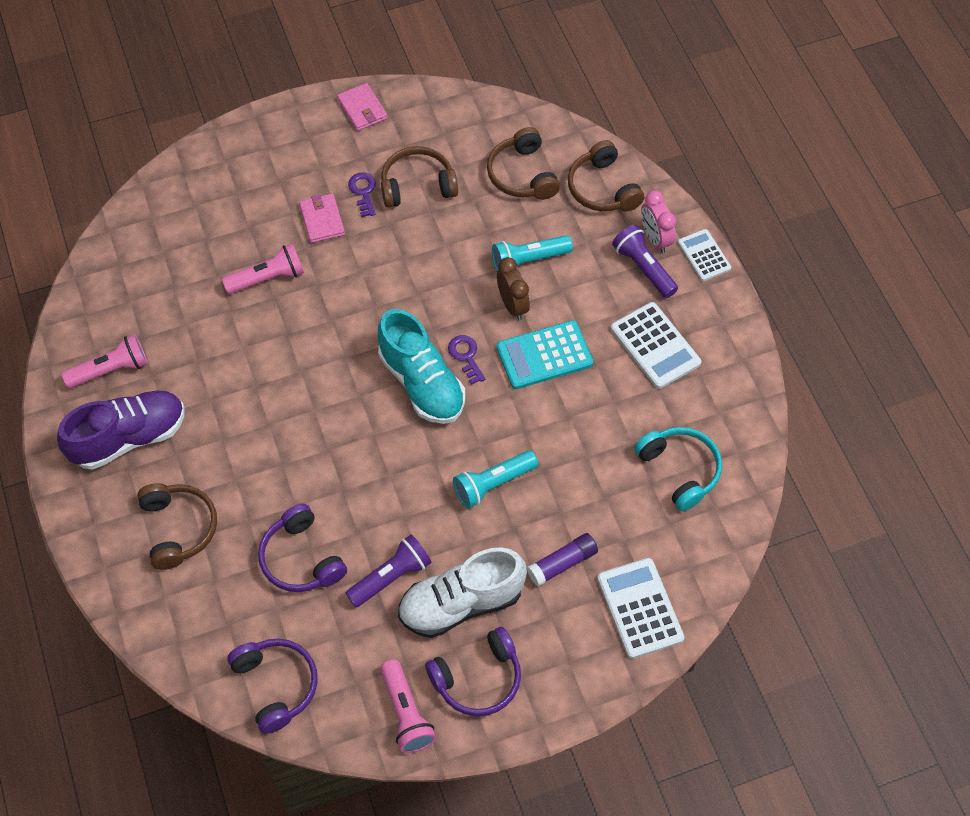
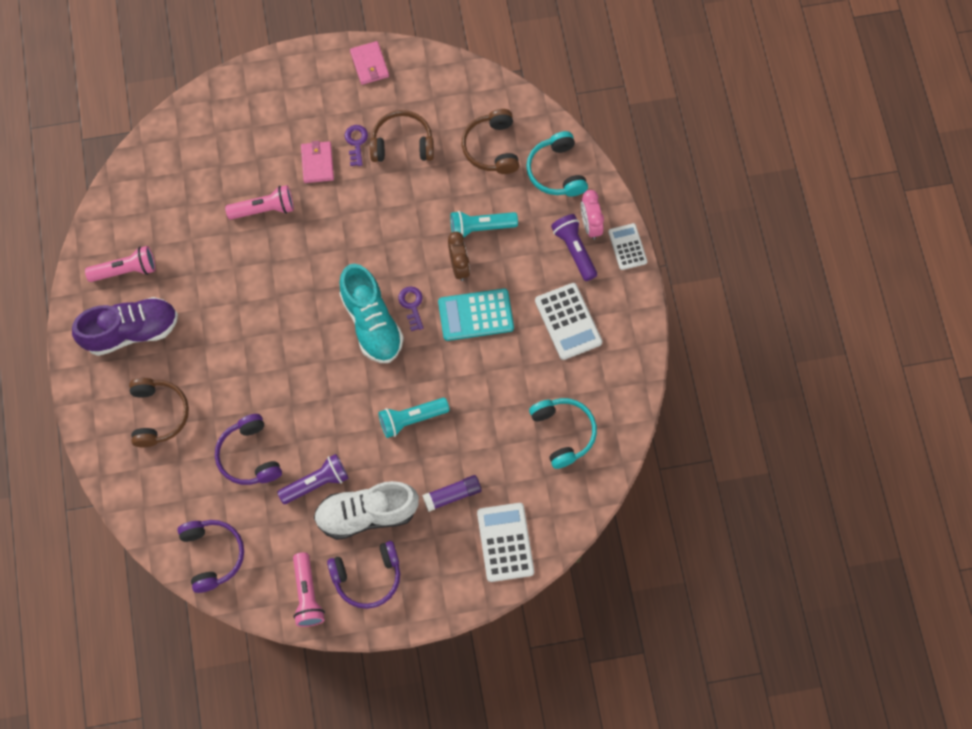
camera: 10 degrees right, 10 degrees up
(602, 188) = (556, 171): brown headphones -> turquoise headphones

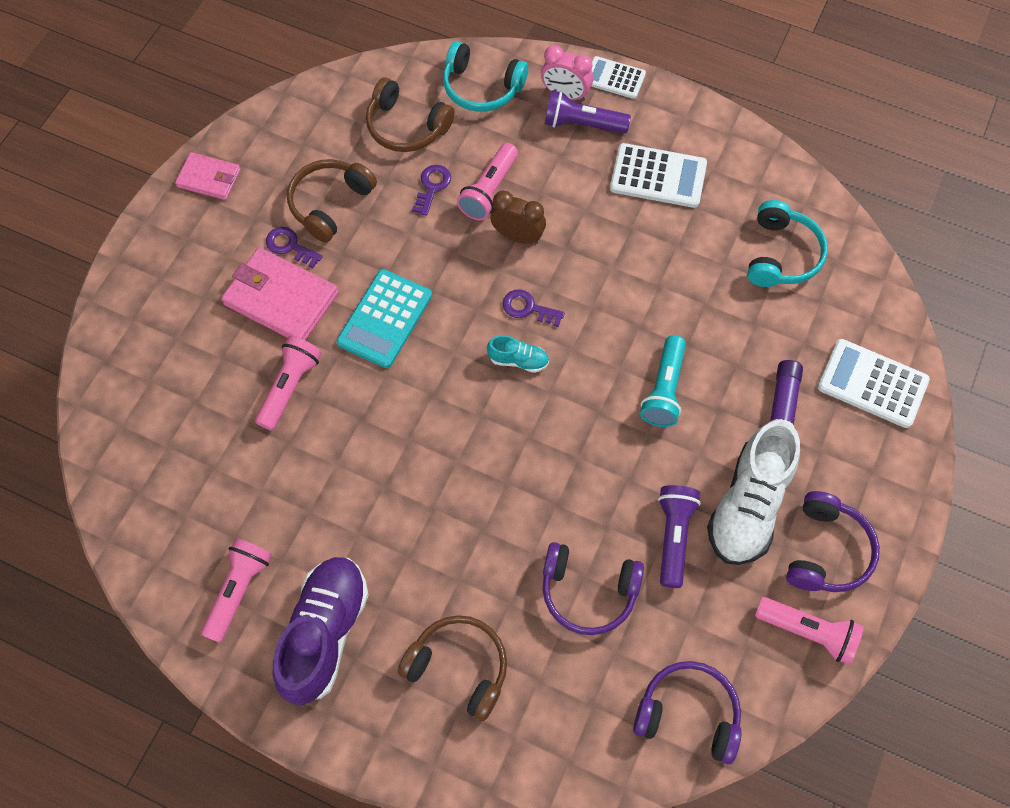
camera: 55 degrees left, 5 degrees down
(317, 163) = (281, 299): pink wallet -> pink wallet, size x1.68
(371, 323) = (518, 360): turquoise shoe -> turquoise shoe, size x0.46
(458, 193) = (432, 186): none -> purple key
(475, 315) = (586, 254): turquoise calculator -> turquoise calculator (384, 319)
(480, 228) = (489, 190): turquoise flashlight -> pink flashlight
(563, 433) = (781, 255): turquoise headphones -> turquoise headphones turned 90 degrees clockwise

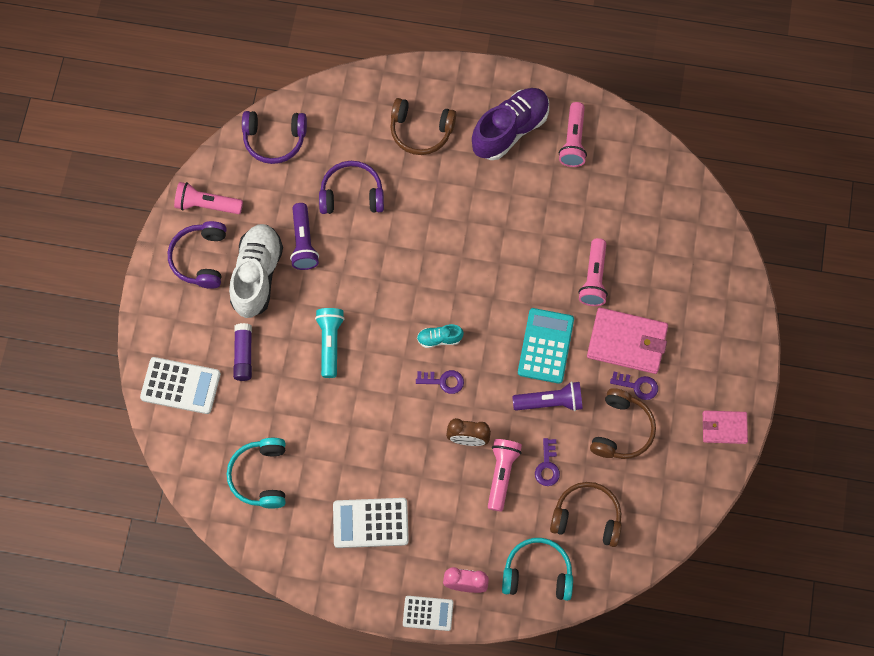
camera: 165 degrees right, 5 degrees up
(324, 633) = (510, 130): purple shoe -> purple shoe turned 135 degrees counterclockwise
(582, 124) = (444, 558): purple flashlight -> purple flashlight (550, 402)

